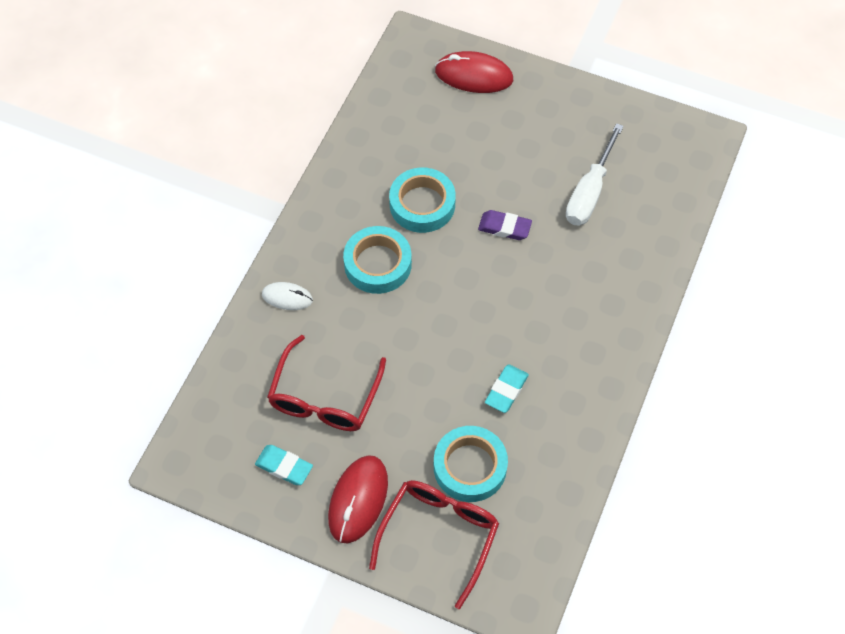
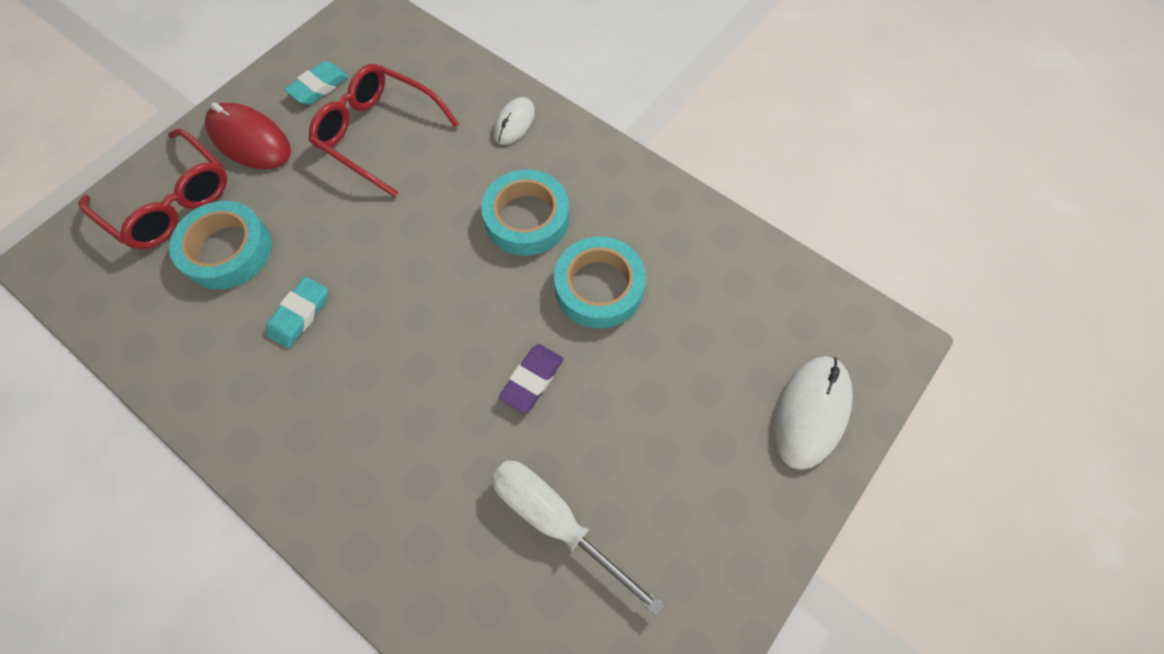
camera: 105 degrees right, 5 degrees up
(474, 75) = (811, 412): red mouse -> white mouse
(506, 390) = (299, 314): turquoise eraser -> turquoise eraser turned 75 degrees clockwise

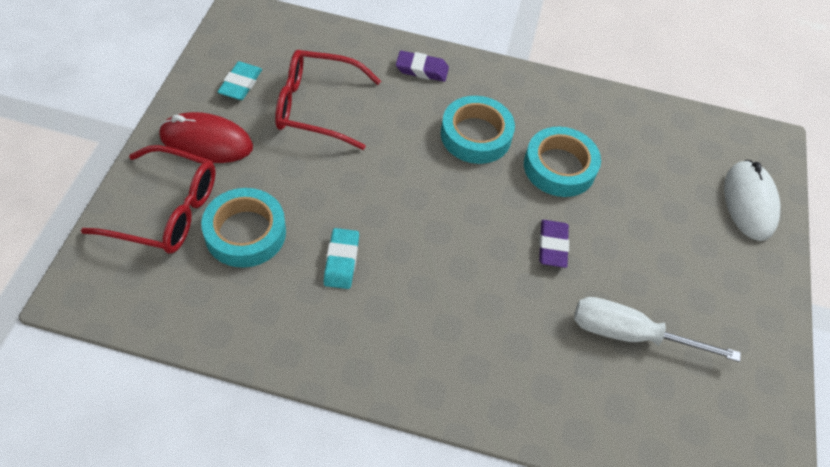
camera: 30 degrees left, 10 degrees down
(514, 123) = (422, 69): white mouse -> purple eraser

